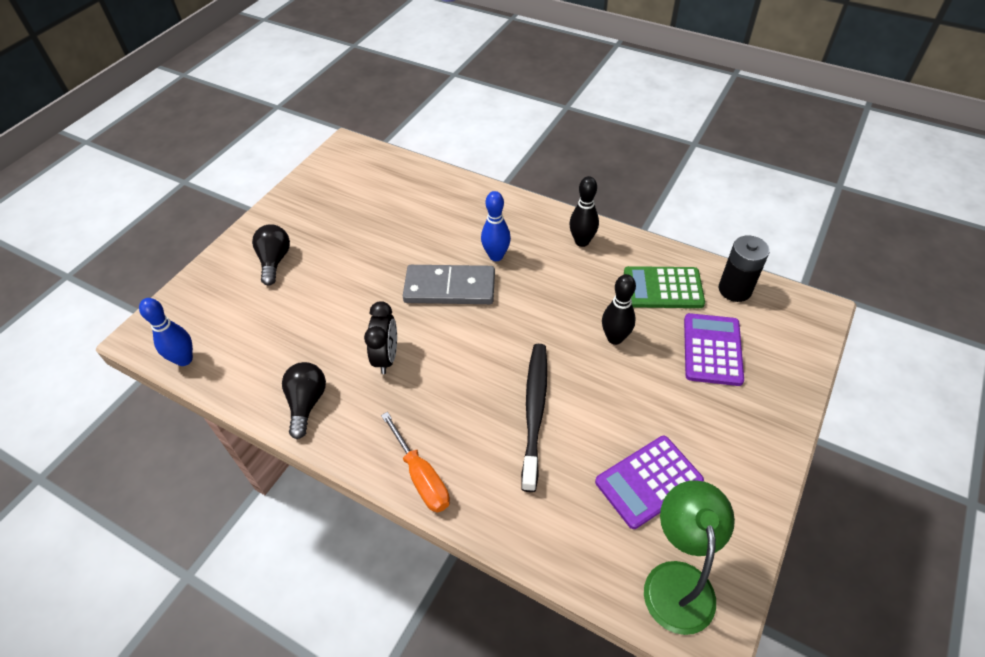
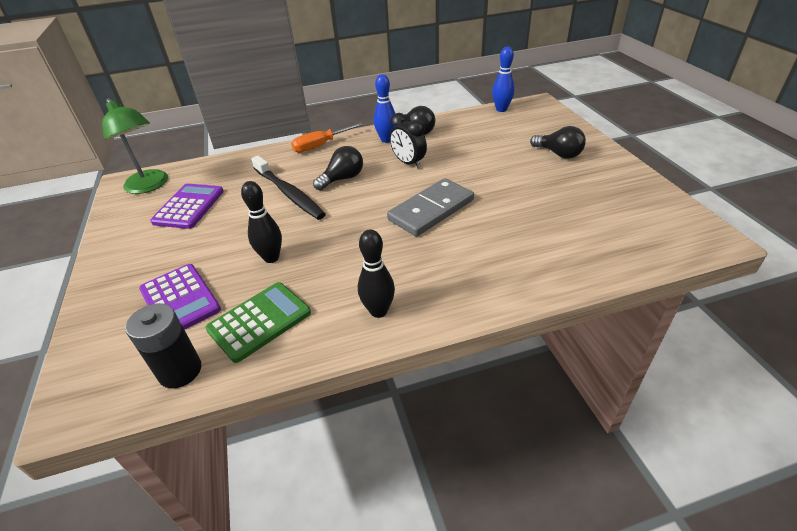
camera: 135 degrees right, 10 degrees down
(421, 477) = (320, 145): orange screwdriver -> orange screwdriver turned 45 degrees counterclockwise
(466, 389) = (342, 179): none -> black light bulb
(496, 256) = (432, 249): blue bowling pin -> blue bowling pin (386, 140)

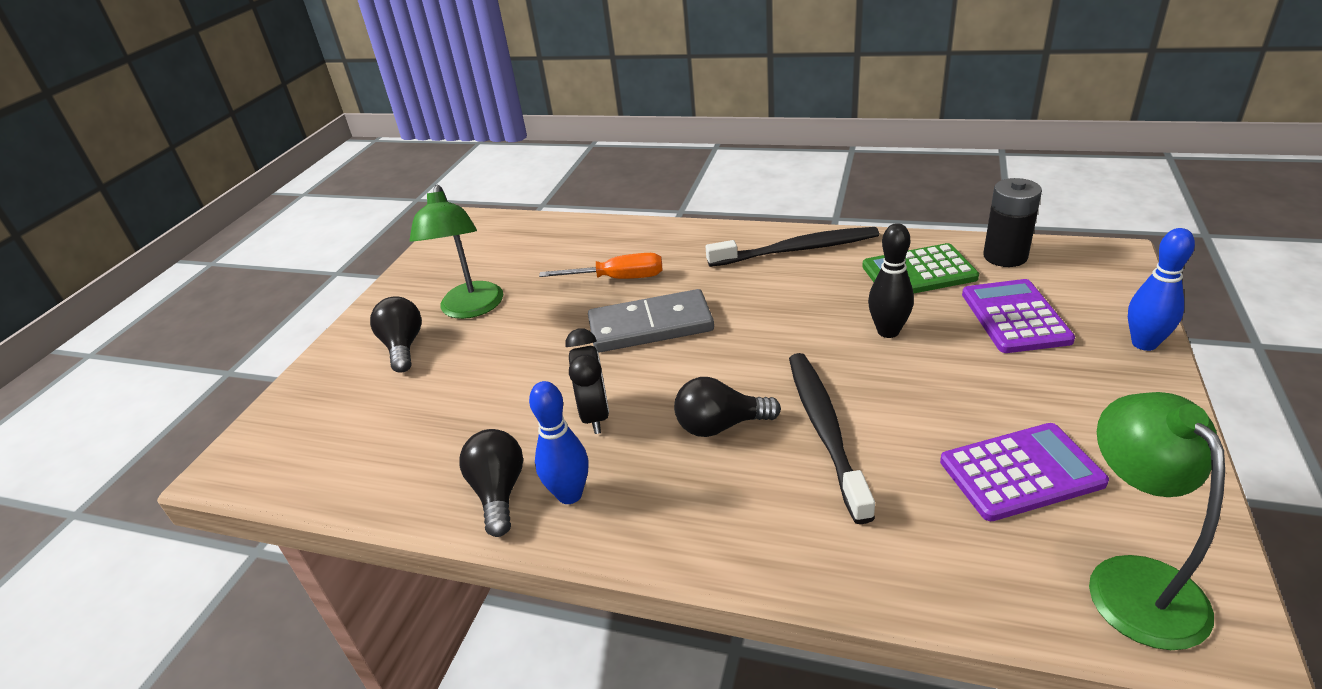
camera: 145 degrees left, 5 degrees down
(189, 206) = (1021, 472): purple calculator -> purple calculator turned 150 degrees counterclockwise
(320, 145) = (701, 542): orange screwdriver -> orange screwdriver (618, 278)
(378, 311) = (796, 250): black bowling pin -> black toothbrush
(501, 109) = (299, 481): blue bowling pin -> blue bowling pin (1144, 343)
(560, 182) = (471, 309): none -> green lamp

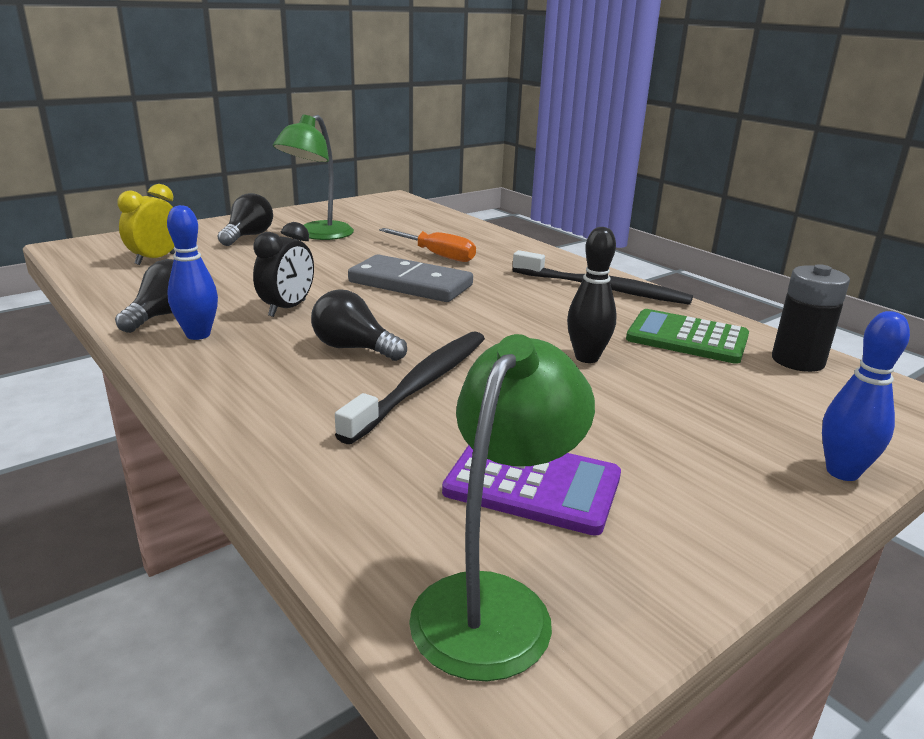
camera: 30 degrees right, 10 degrees down
(358, 430) = (155, 259): none -> yellow clock
(1015, 317) = (728, 398): purple calculator -> none

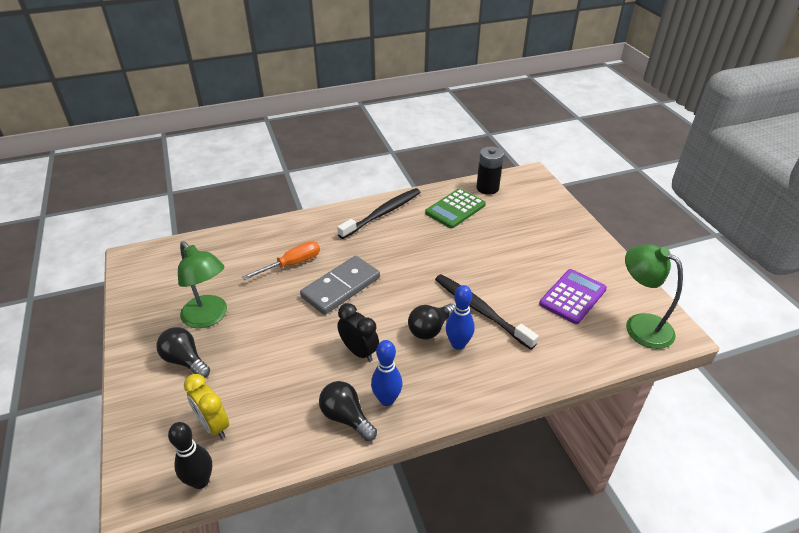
camera: 70 degrees left, 15 degrees up
(587, 358) = (467, 247): black bowling pin -> black bowling pin (200, 481)
(842, 472) = (574, 217): blue bowling pin -> blue bowling pin (458, 344)

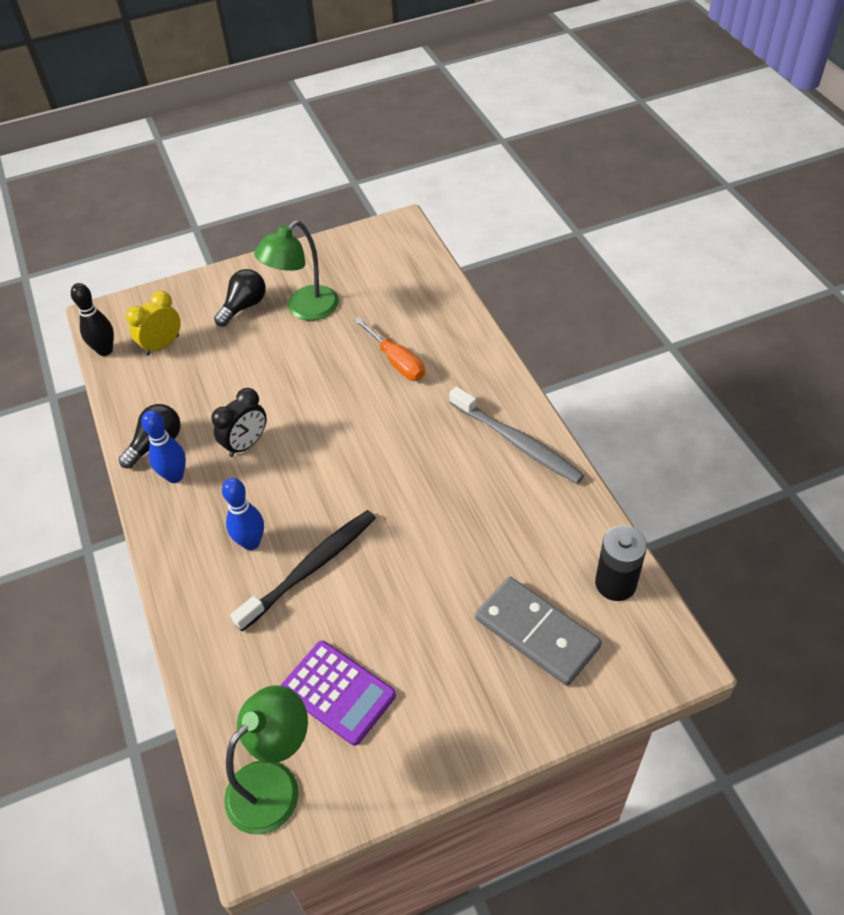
camera: 90 degrees right, 10 degrees up
(341, 287) = (354, 414): grey domino -> grey domino (537, 632)
(382, 214) = (516, 442): black toothbrush -> grey toothbrush
(430, 329) = (278, 512): black light bulb -> none
(455, 209) = (544, 535): green calculator -> none

